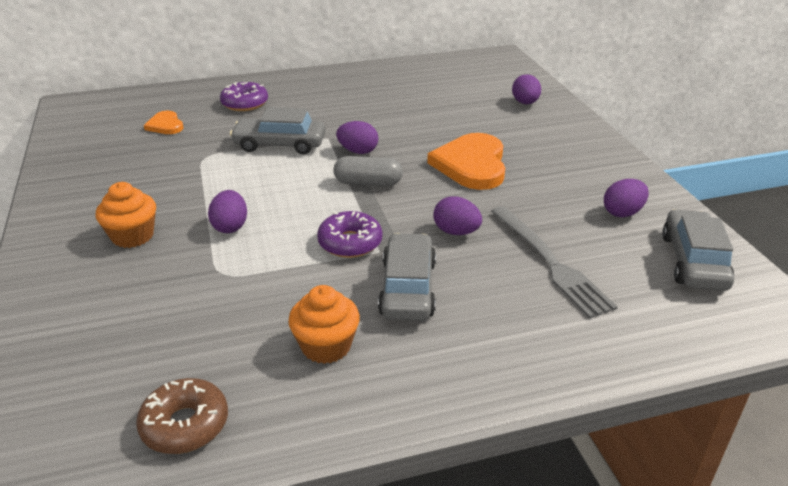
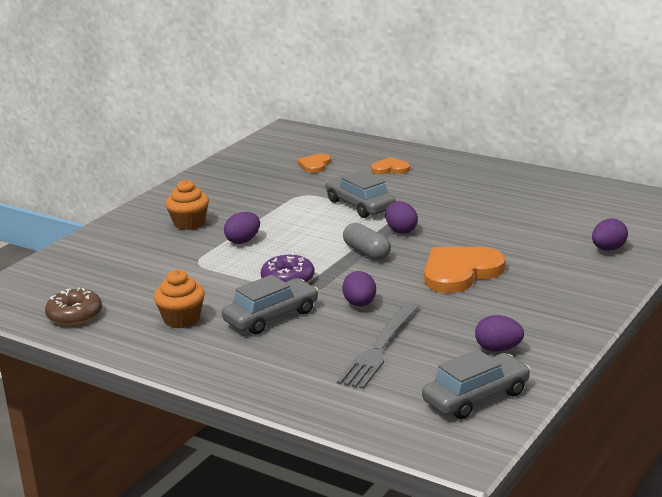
camera: 50 degrees right, 10 degrees down
(245, 103) = (390, 168): purple donut -> orange heart

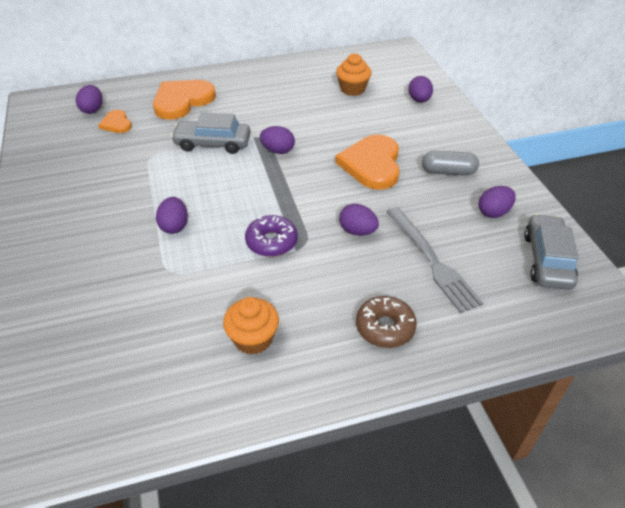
camera: 50 degrees left, 20 degrees up
(74, 315) = (146, 408): brown donut -> brown donut (385, 327)
(189, 223) = (96, 235): orange cupcake -> orange cupcake (352, 89)
(271, 316) = (317, 285): grey car -> none
(314, 150) = (92, 110): none -> purple egg
(366, 252) = (286, 183): grey capsule -> grey capsule (448, 172)
(390, 168) = (182, 101): orange heart -> orange heart, size x1.94

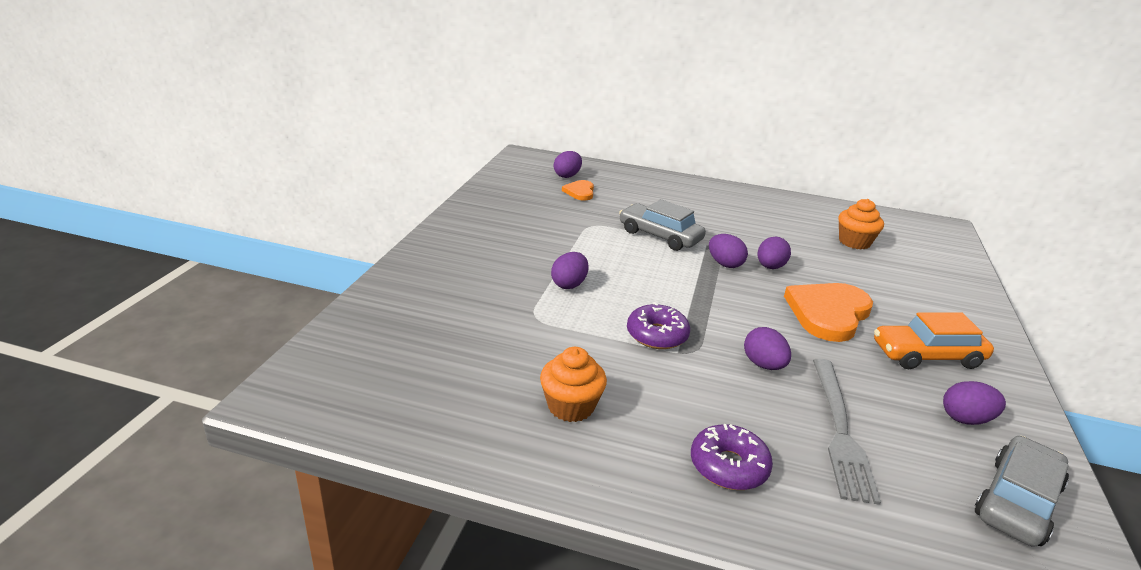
camera: 30 degrees right, 15 degrees down
(182, 101) = (656, 195): orange heart -> none
(385, 327) = (728, 466): brown donut -> purple donut
(419, 100) = (935, 277): purple egg -> purple egg (770, 267)
(448, 172) = (927, 355): grey capsule -> orange car

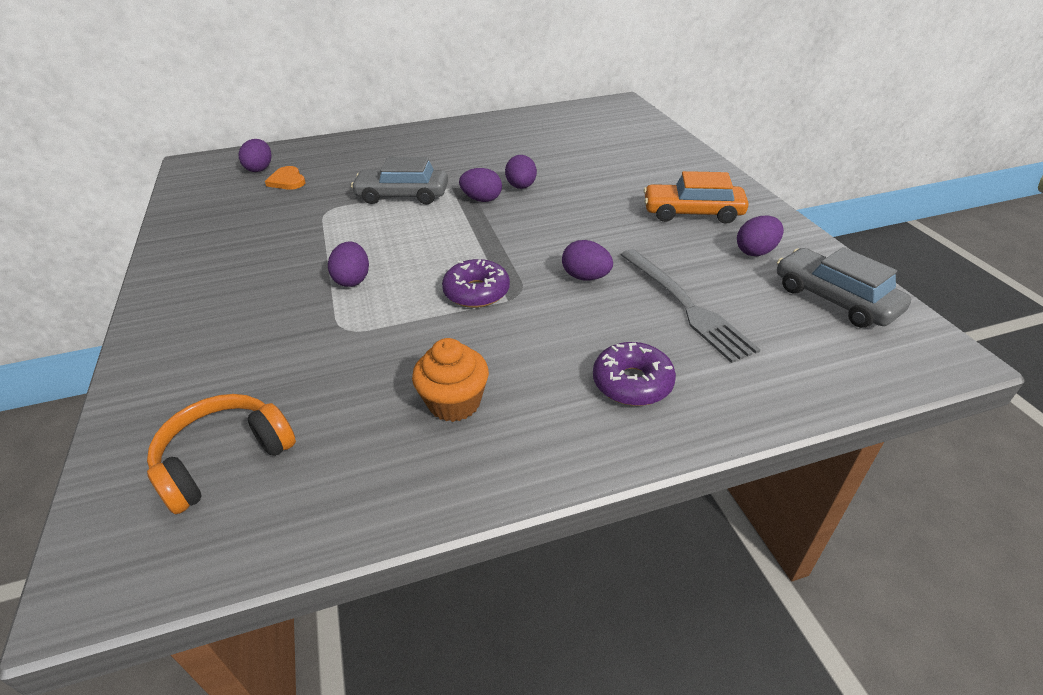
camera: 30 degrees left, 10 degrees up
(394, 364) = (224, 459): none -> orange headphones
(828, 313) = (597, 209): orange heart -> none
(854, 242) = (568, 139): orange cupcake -> none
(927, 355) = (692, 213): orange car -> orange car turned 45 degrees clockwise
(1017, 501) = (834, 299): grey car -> grey car turned 45 degrees counterclockwise

